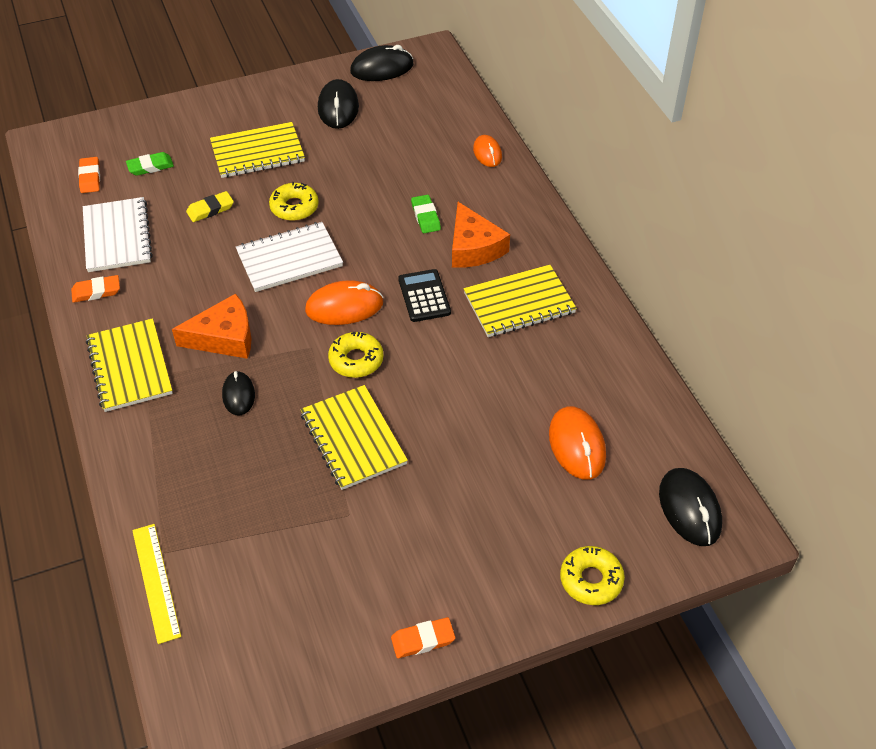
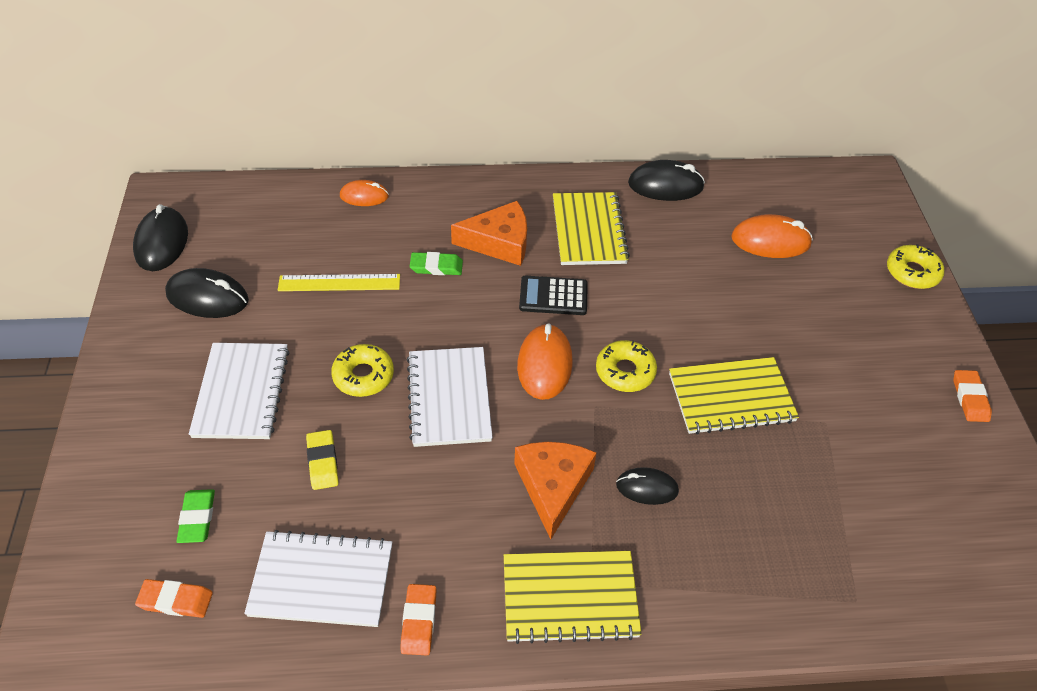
camera: 75 degrees left, 0 degrees up
(156, 582) = (896, 615): yellow ruler -> yellow ruler (339, 283)
(257, 152) = (242, 392): yellow notebook -> white notebook
(689, 509) = (847, 196): black mouse -> black mouse (665, 185)

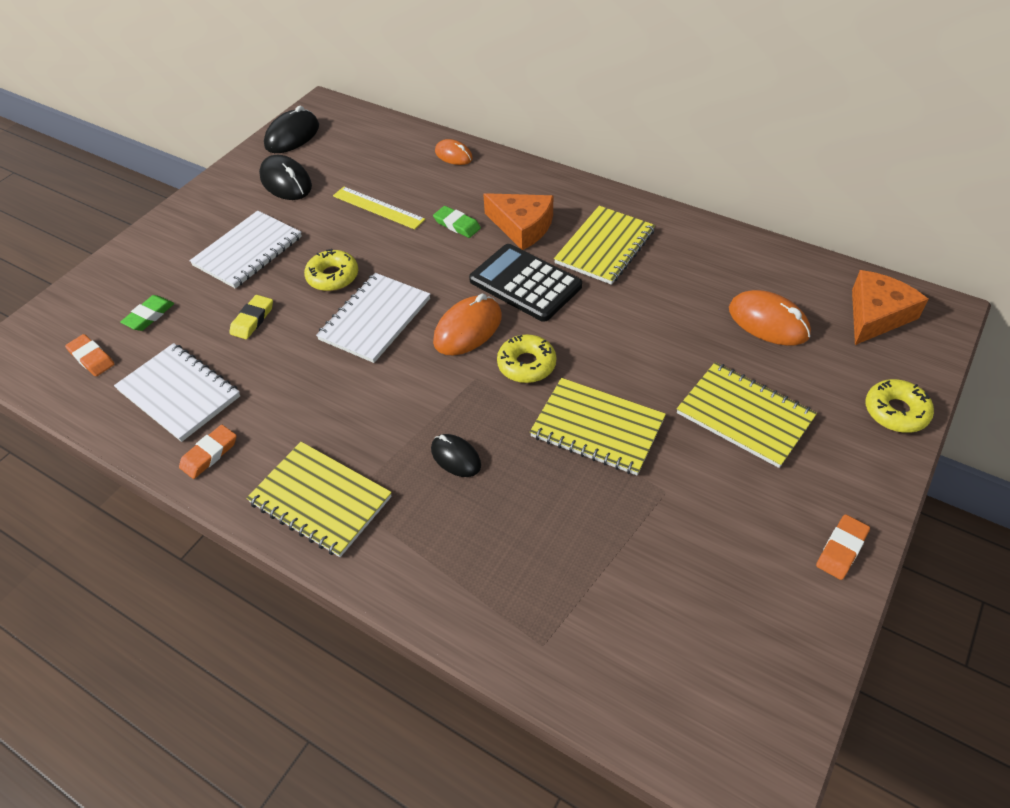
camera: 40 degrees right, 0 degrees up
(553, 296) = (525, 283): black calculator -> black calculator, size x1.54
(553, 486) = (386, 417): orange cheese -> orange cheese (876, 315)
(665, 185) = (711, 238): black mouse -> none
(823, 328) = (744, 416): none -> yellow notebook

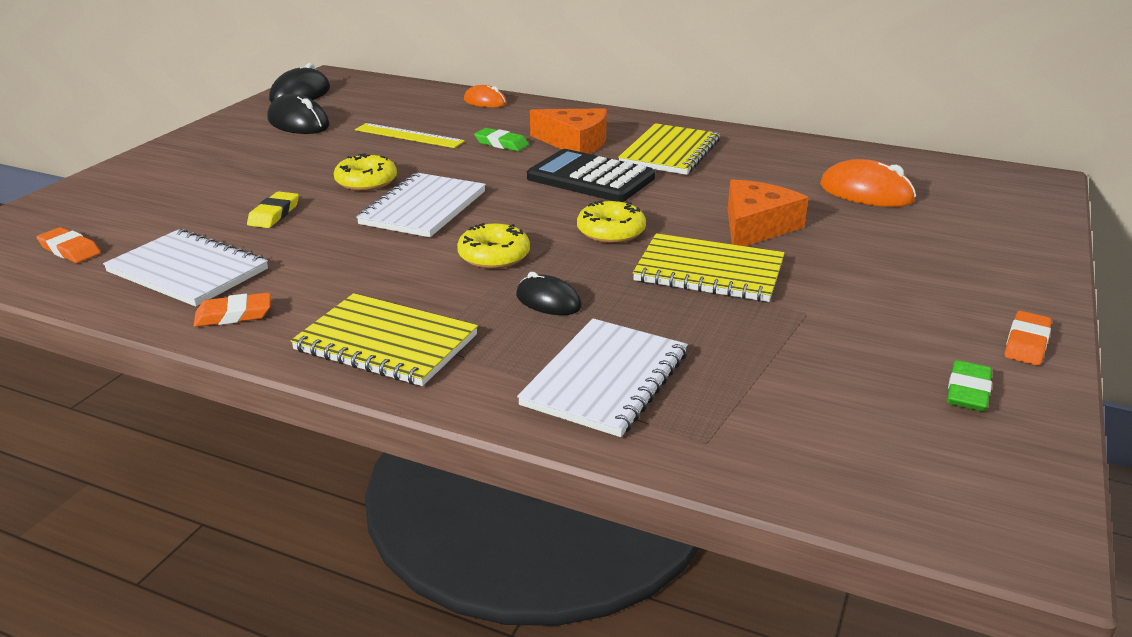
camera: 10 degrees left, 20 degrees down
(149, 316) = (143, 216): green eraser -> green eraser (968, 391)
(209, 454) = (233, 315): orange eraser -> orange eraser turned 45 degrees clockwise
(248, 251) = (261, 168): white notebook -> white notebook (606, 379)
(468, 329) = (535, 210): orange mouse -> none
(744, 416) = (871, 255): yellow notebook -> none
(876, 315) = (976, 184): orange cheese -> orange cheese (756, 226)
(896, 412) = (1031, 244): yellow donut -> yellow donut (494, 256)

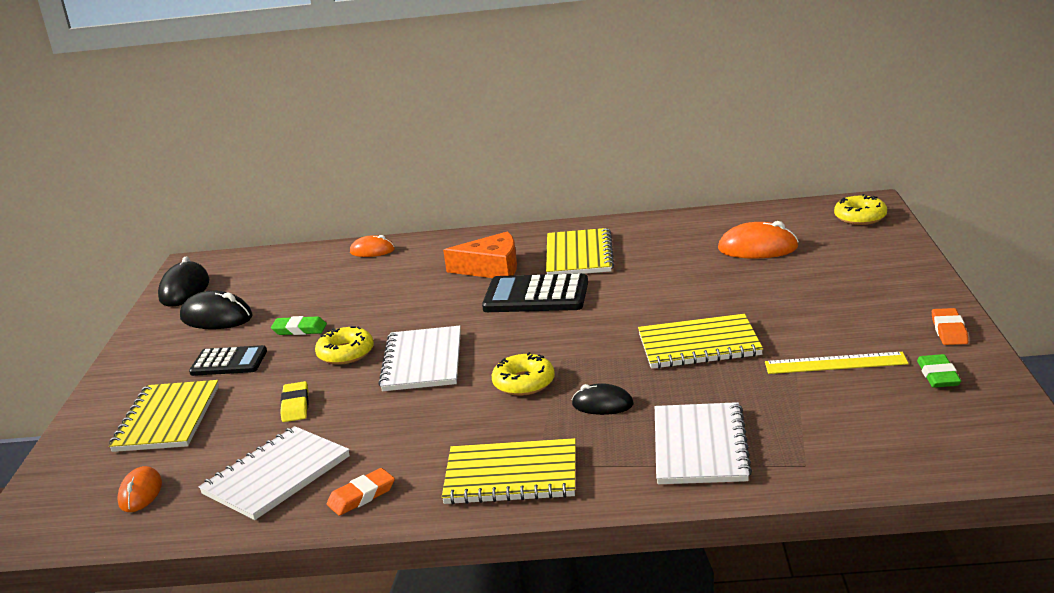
camera: 20 degrees left, 5 degrees down
(70, 250) = (140, 493): orange eraser -> orange mouse
(164, 194) = (167, 419): none -> yellow notebook
(188, 271) = (276, 475): white notebook -> white notebook turned 60 degrees counterclockwise
(265, 161) = (229, 362): none -> black calculator
(408, 136) = (337, 301): yellow ruler -> yellow ruler (835, 363)
(501, 143) = (429, 286): green eraser -> green eraser (299, 329)
(611, 231) = (596, 336): yellow donut -> yellow donut (860, 217)
(756, 226) = (701, 299): orange cheese -> none

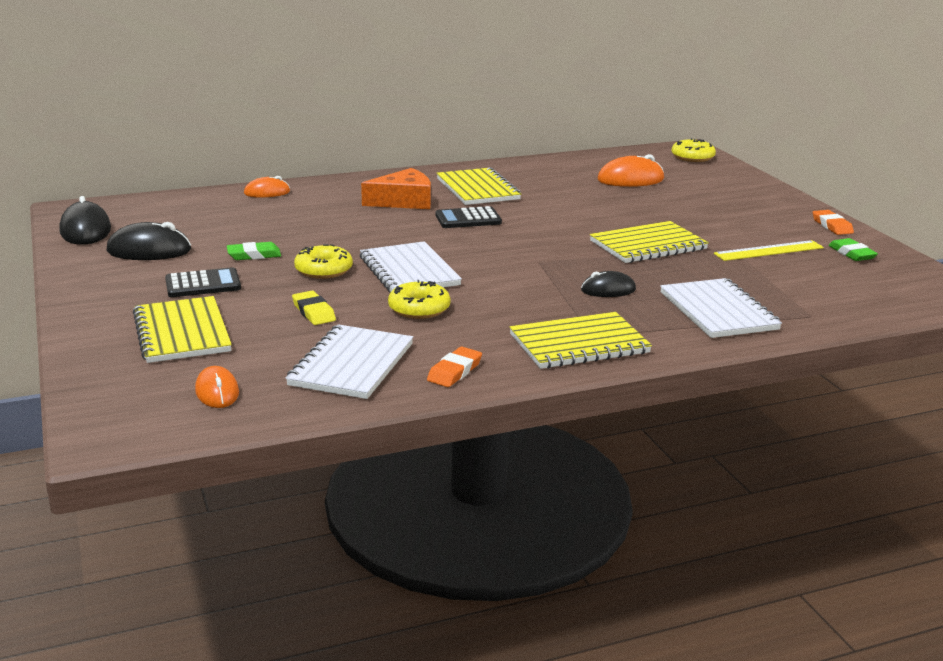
camera: 25 degrees left, 0 degrees up
(524, 383) = (522, 280): yellow donut -> yellow donut (419, 309)
(536, 296) = (468, 219): black calculator -> black calculator, size x0.65

